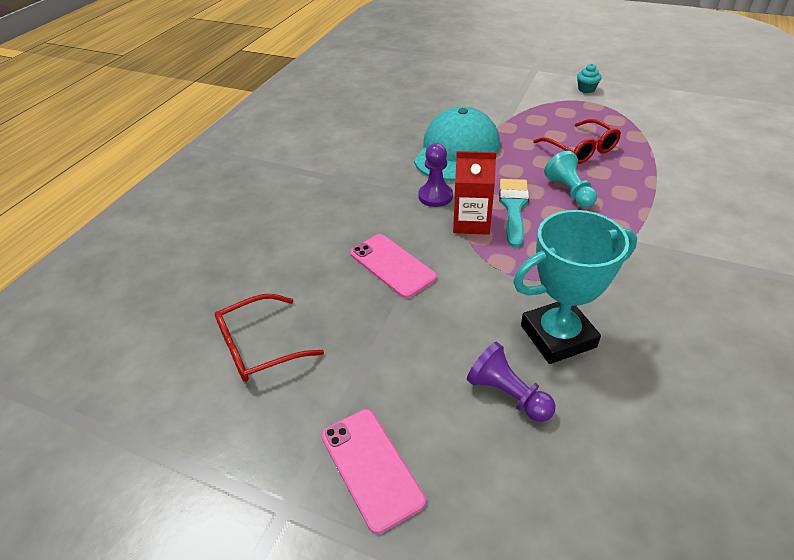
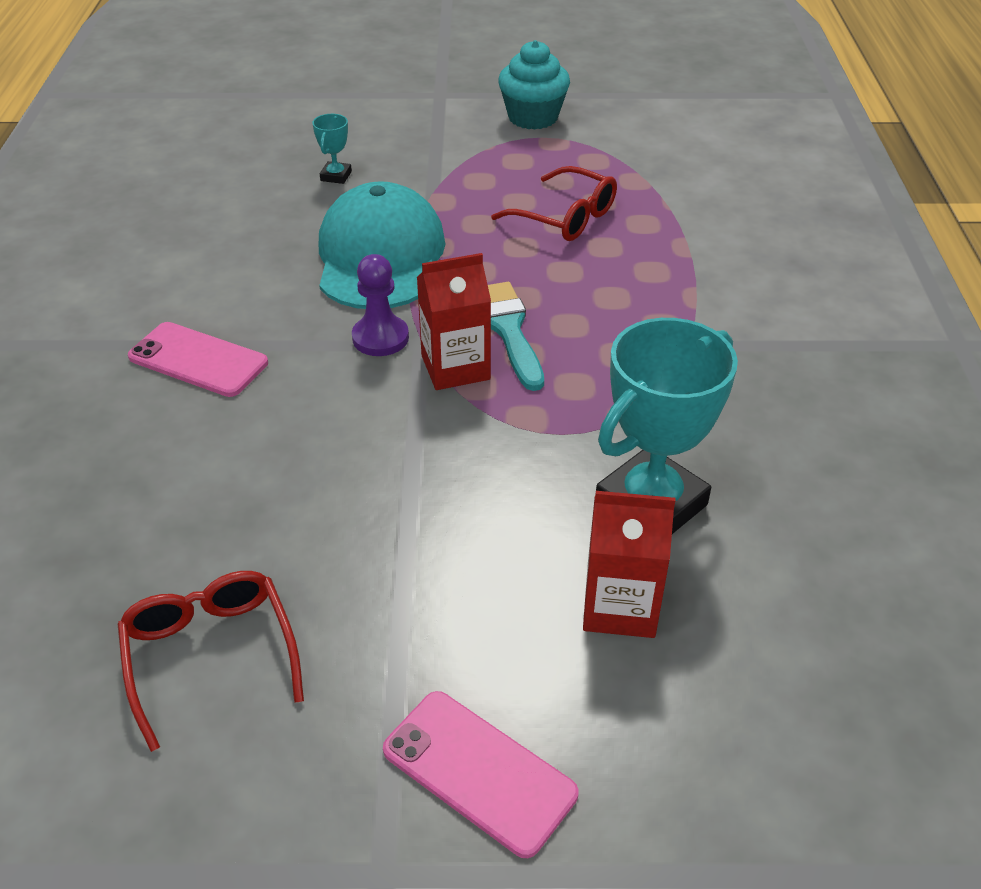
camera: 25 degrees left, 0 degrees up
(258, 347) = (210, 655): red glasses -> red glasses turned 120 degrees clockwise
(392, 265) = (365, 465): pink phone -> pink phone (198, 360)
(453, 103) = (336, 176): none -> turquoise trophy
(507, 394) = (620, 606): purple pawn -> red carton
(569, 191) = (577, 286): turquoise pawn -> none
(586, 89) = (533, 117): turquoise cupcake -> turquoise cupcake, size x1.89

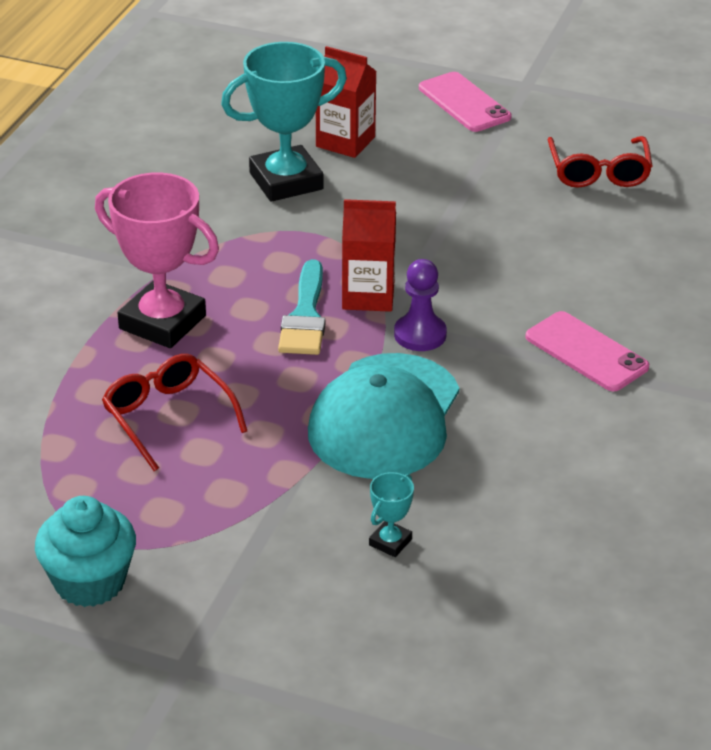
camera: 160 degrees left, 5 degrees down
(640, 291) = (162, 322): none -> pink trophy

